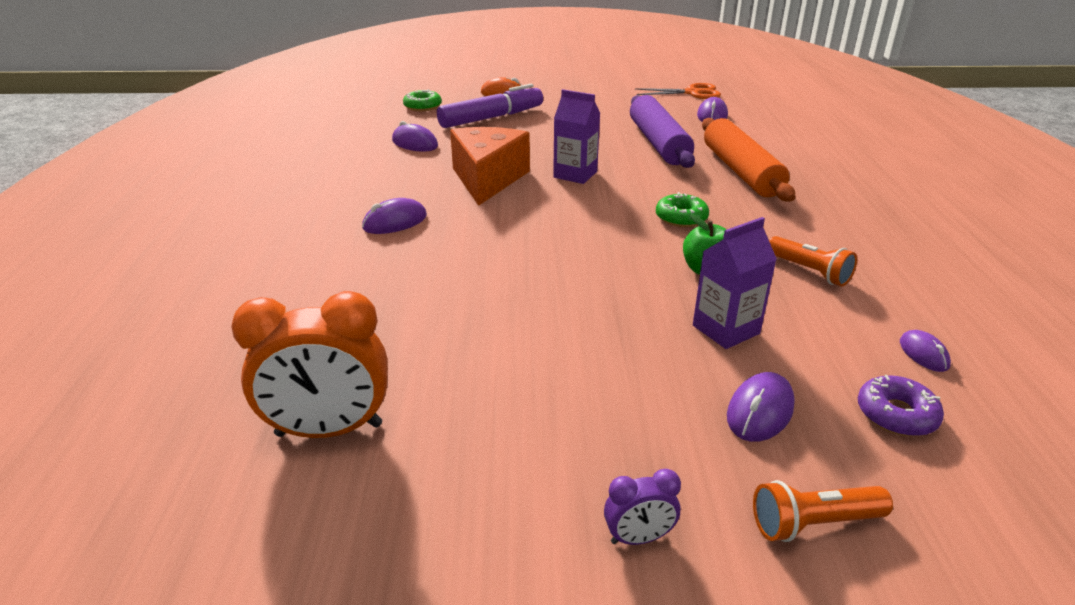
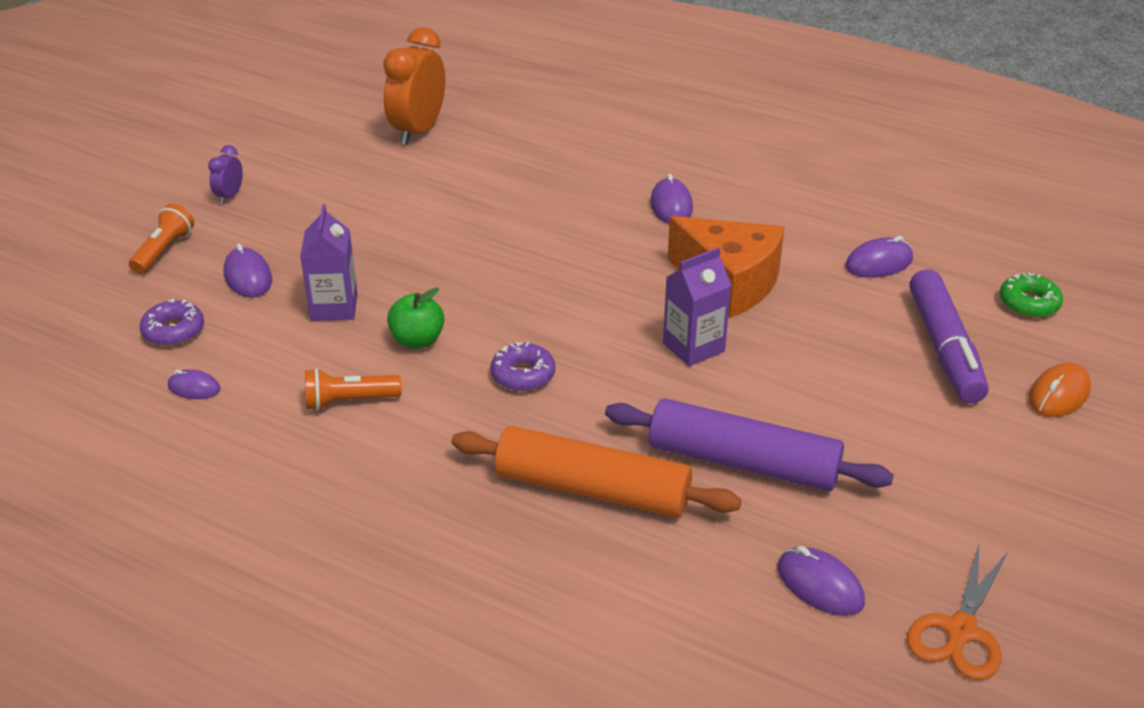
camera: 120 degrees right, 5 degrees up
(681, 218) = (523, 375): green donut -> purple donut

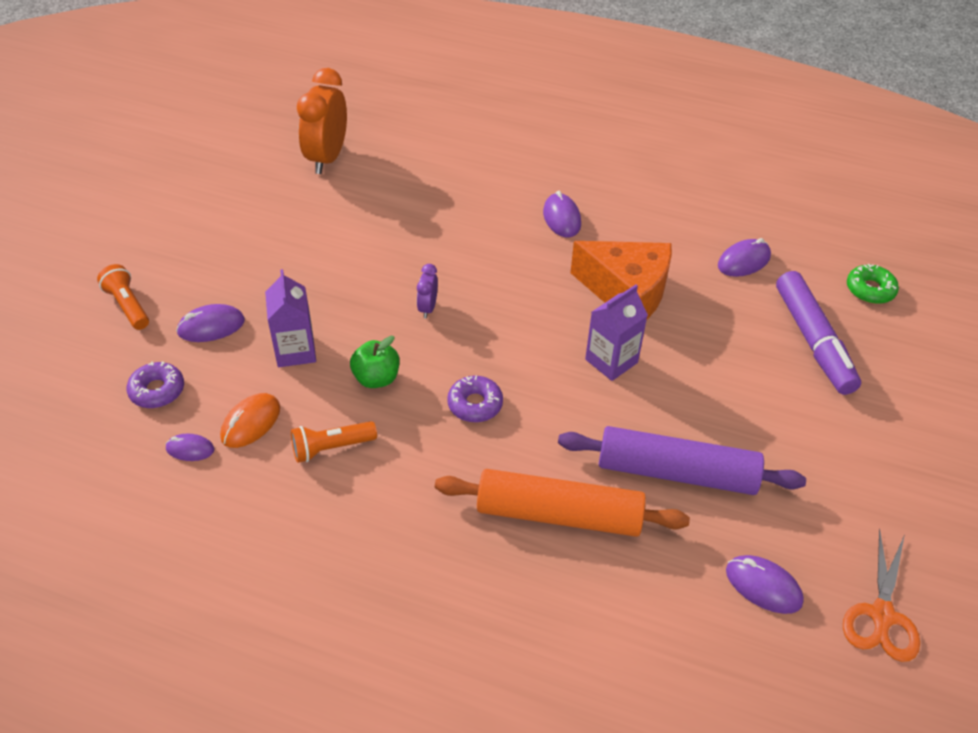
camera: 10 degrees left, 10 degrees up
(163, 251) = (128, 306): orange flashlight -> orange flashlight turned 45 degrees counterclockwise
(229, 196) = (174, 241): purple clock -> purple clock (427, 308)
(248, 277) = (211, 326): purple mouse -> purple mouse turned 75 degrees counterclockwise
(1058, 394) = (911, 377): orange mouse -> orange mouse (251, 423)

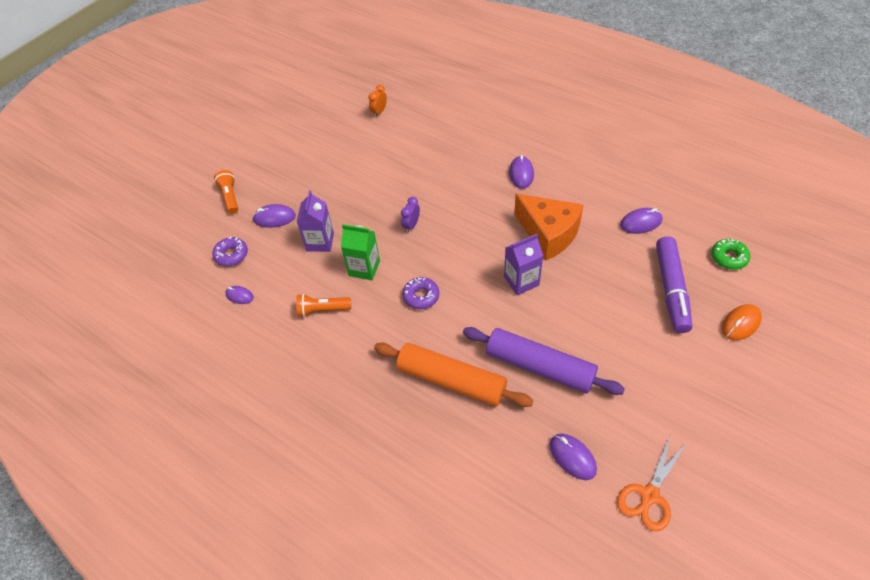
camera: 20 degrees right, 5 degrees up
(251, 423) = (279, 285): orange mouse -> orange mouse (740, 324)
(327, 158) = (379, 112): orange clock -> orange clock, size x0.47
(376, 378) = (364, 268): green apple -> green carton

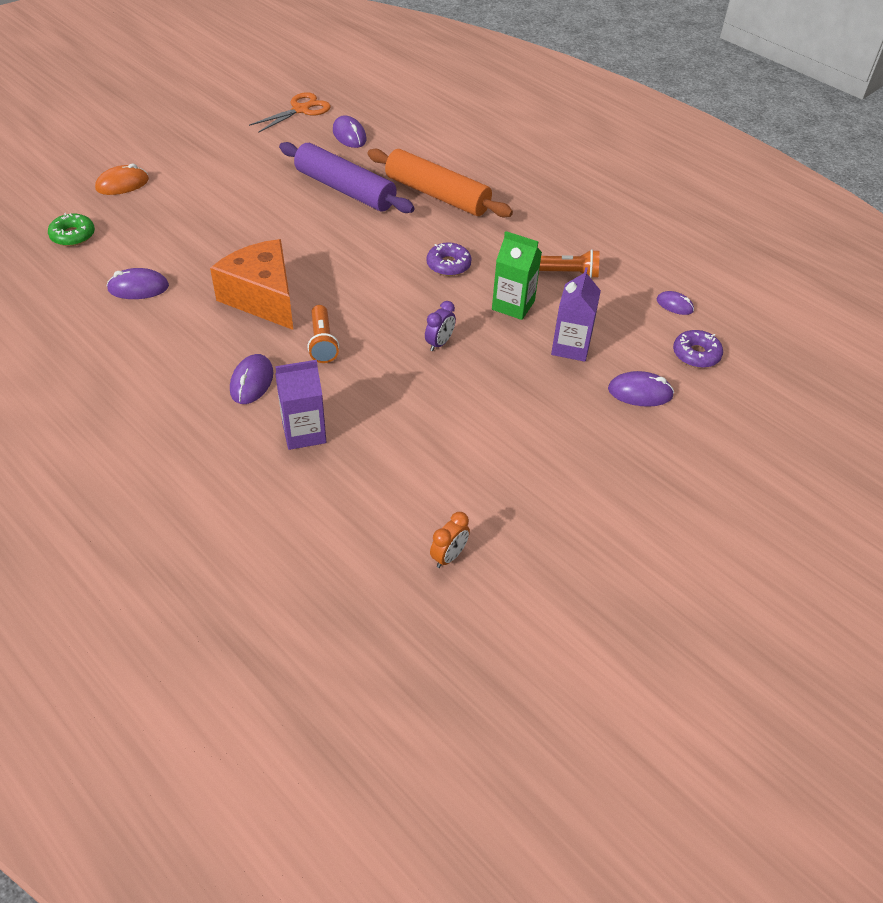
camera: 175 degrees left, 5 degrees down
(230, 197) = (718, 440): orange flashlight -> orange flashlight (322, 342)
(521, 281) = (324, 257): purple carton -> purple carton (304, 433)
(671, 289) = (164, 221): purple marker -> none

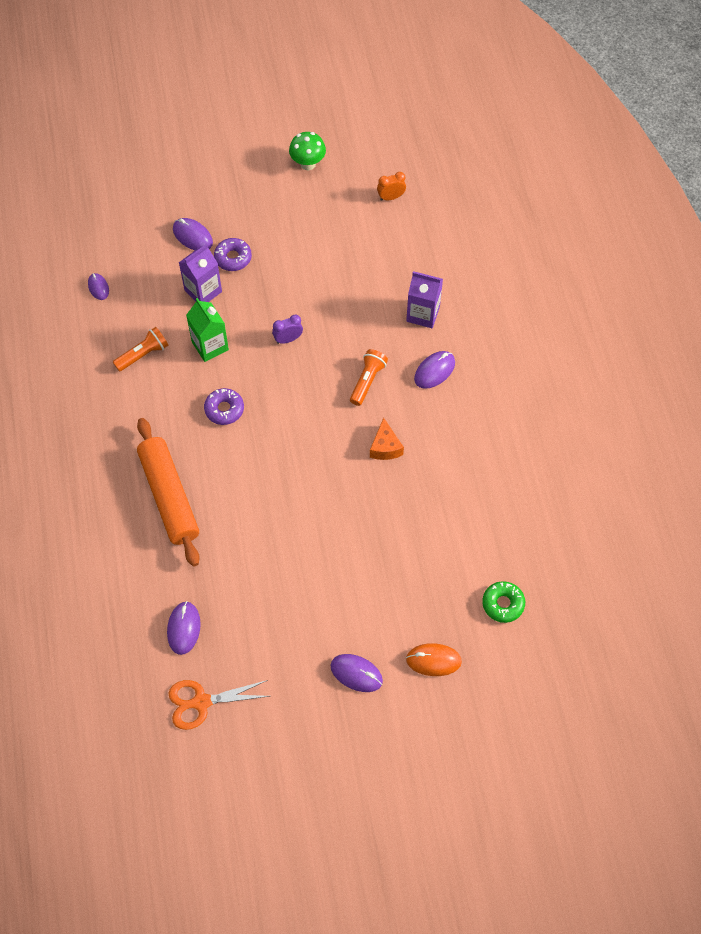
camera: 145 degrees left, 15 degrees up
(138, 288) = (473, 507): purple mouse -> purple mouse (356, 673)
(262, 298) = (385, 447): orange cheese -> orange cheese, size x0.50
(345, 189) = (242, 546): purple rolling pin -> none
(568, 273) = (143, 354): orange flashlight -> orange flashlight turned 105 degrees clockwise
(597, 545) = (308, 164): none -> green mushroom
(696, 354) = (128, 244): purple donut -> purple donut (233, 258)

